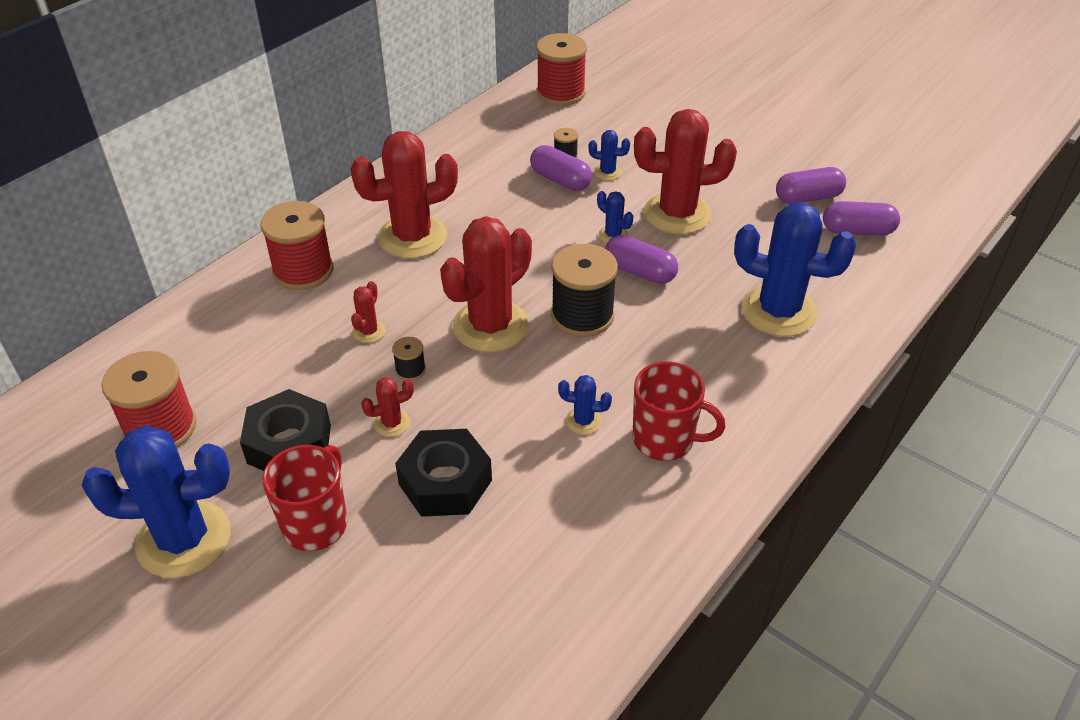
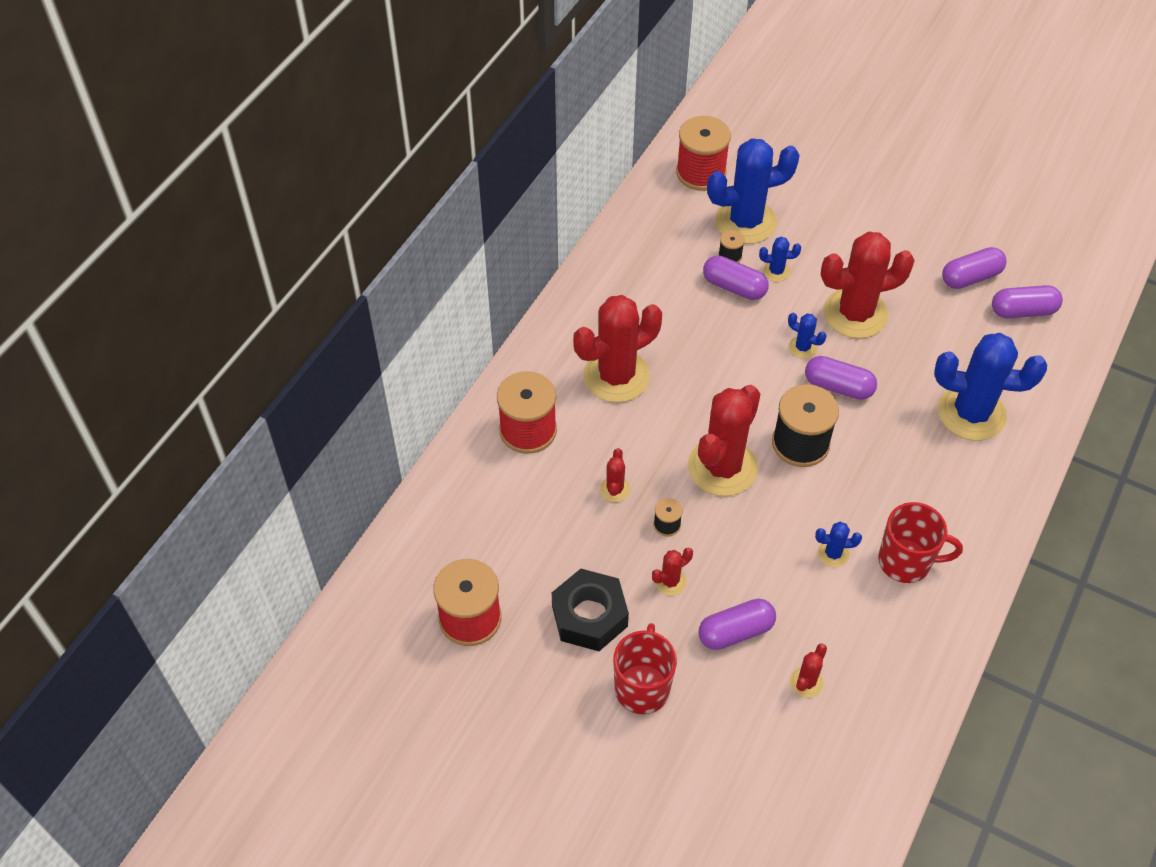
camera: 10 degrees left, 10 degrees up
(184, 539) = (538, 720): blue cactus -> blue cactus (745, 222)
(445, 482) = (735, 631): black nut -> purple capsule
(508, 546) = (806, 682): none -> red cactus

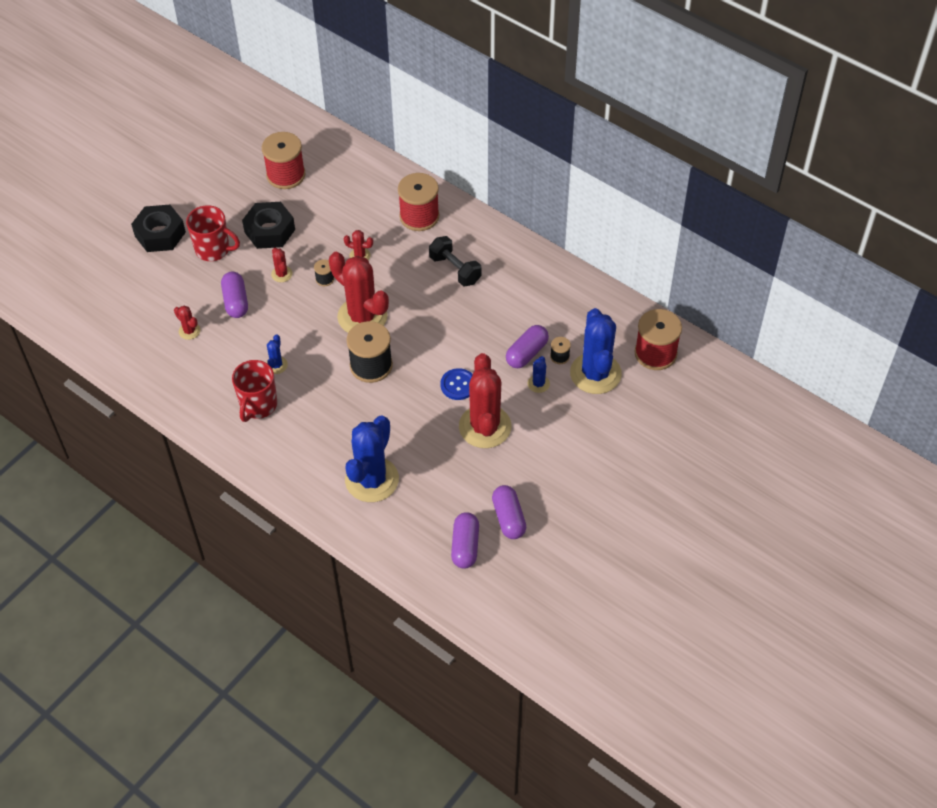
camera: 100 degrees right, 0 degrees up
(616, 376) = (455, 269): red cactus -> black dumbbell
(626, 778) = (160, 234): none -> black nut
(802, 347) = (458, 385): blue cactus -> blue button
(838, 387) = (416, 399): purple capsule -> none

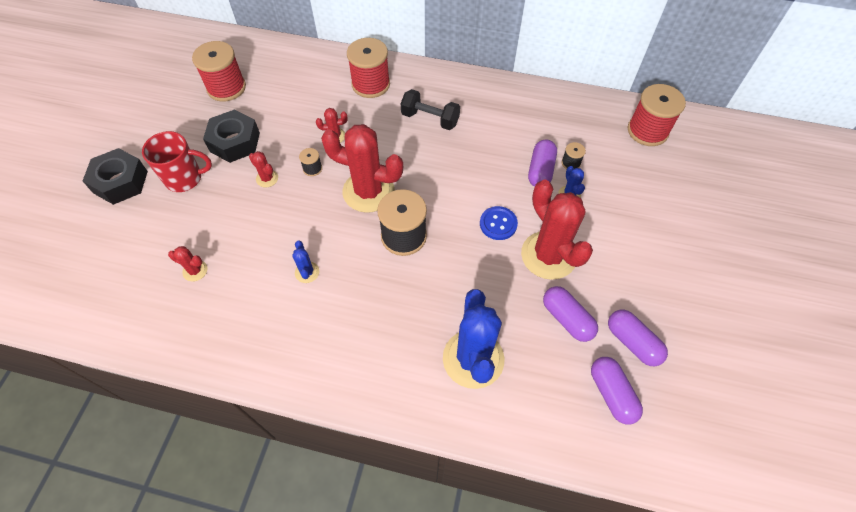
camera: 25 degrees left, 5 degrees up
(236, 301) = (232, 222): purple capsule -> purple capsule (567, 319)
(258, 405) = (309, 324): red mug -> none
(595, 373) = (611, 167): blue cactus -> none

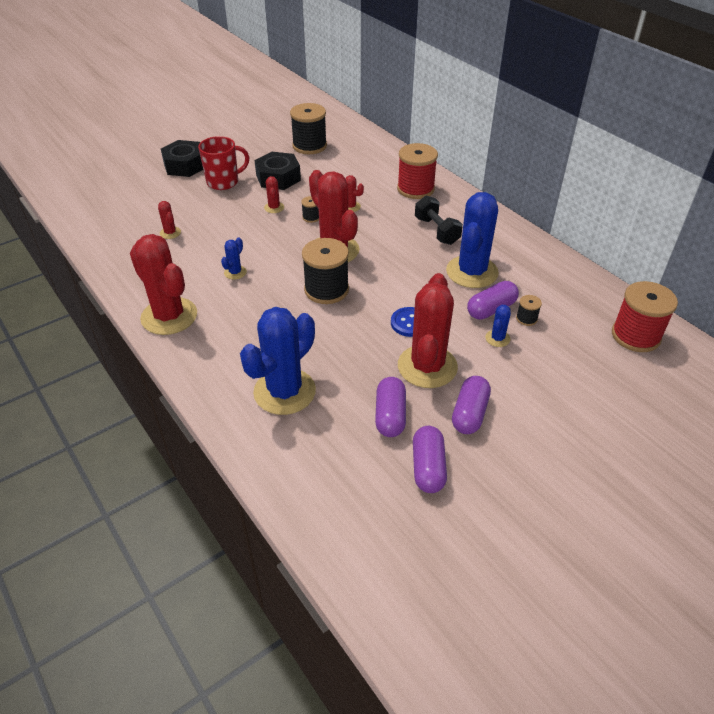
camera: 40 degrees right, 15 degrees down
(185, 178) = (224, 182): red mug -> red mug turned 60 degrees counterclockwise
(226, 87) = (309, 146): red spool -> black spool
(297, 361) = (169, 316): none -> red cactus
(494, 144) = (472, 272): none -> blue cactus
(611, 393) = (365, 487): purple capsule -> purple capsule (469, 413)

